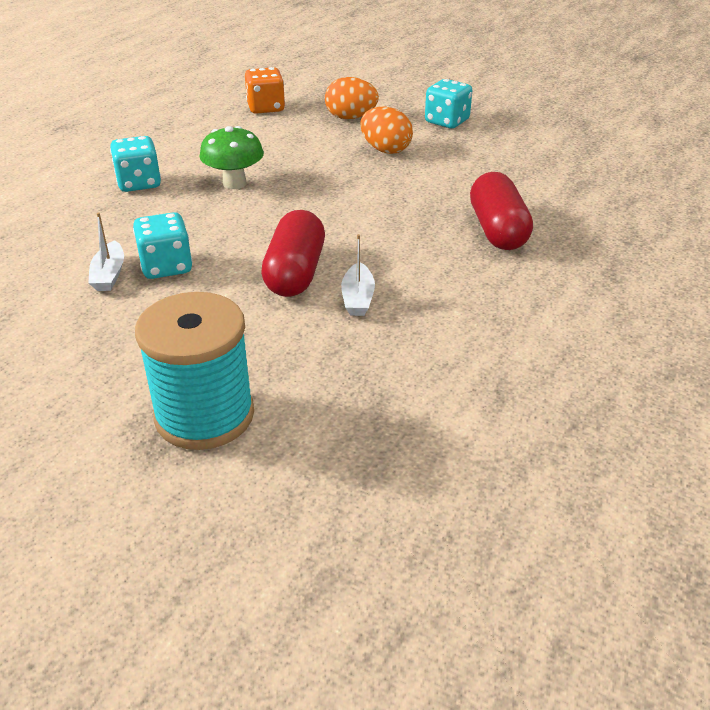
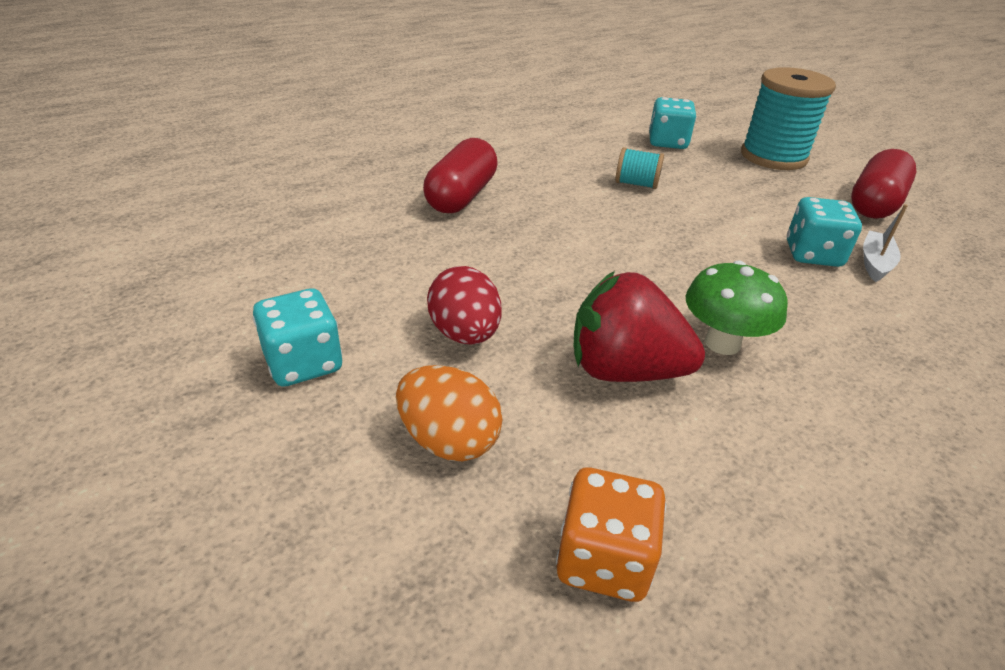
camera: 155 degrees left, 0 degrees up
(139, 183) = (877, 393): turquoise dice -> turquoise dice (667, 142)
(287, 157) = (624, 370): none -> red strawberry
(295, 273) = (681, 215): red capsule -> red capsule (874, 204)
(357, 298) = (636, 184): white boat -> turquoise spool
(385, 150) = (465, 334): orange egg -> red egg

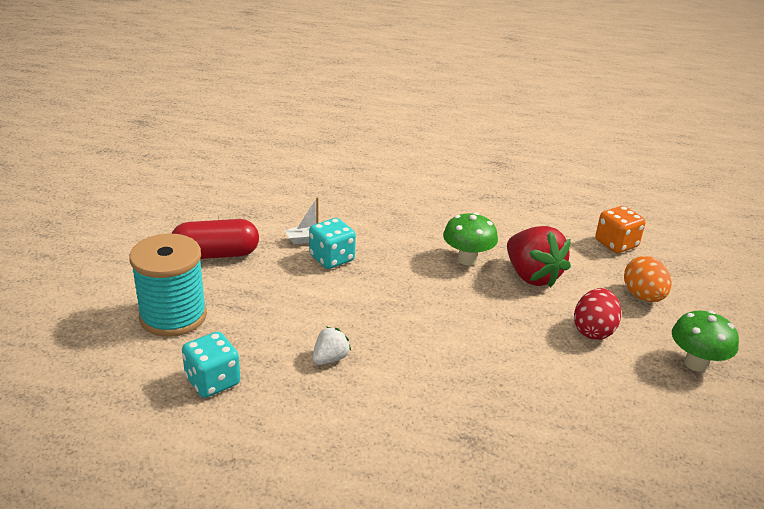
camera: 135 degrees left, 5 degrees down
(304, 363) = (696, 363): turquoise dice -> green mushroom
(461, 196) = (485, 431): red capsule -> none
(636, 184) = (330, 358): turquoise spool -> white strawberry

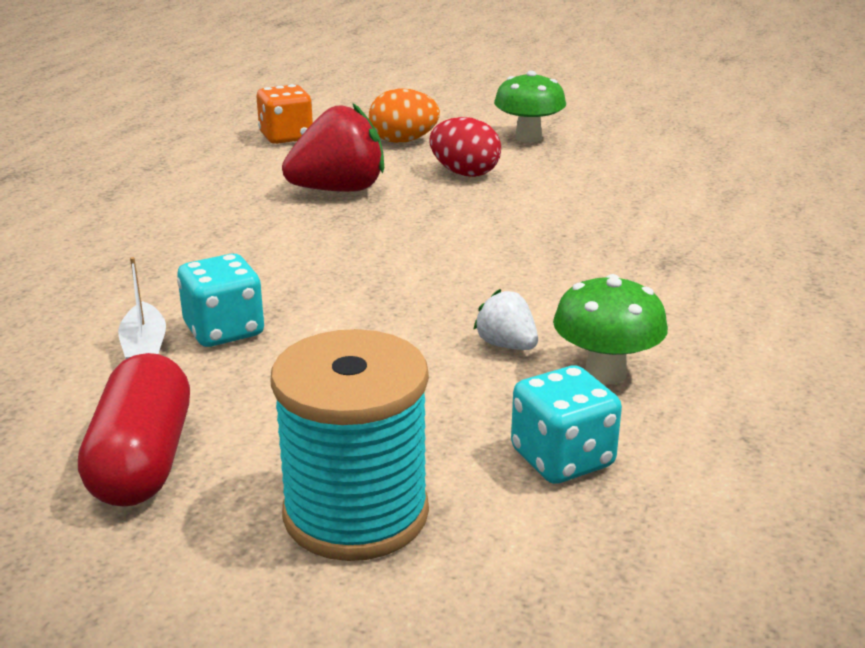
camera: 80 degrees left, 5 degrees down
(467, 259) = (280, 225): green mushroom -> green mushroom (605, 373)

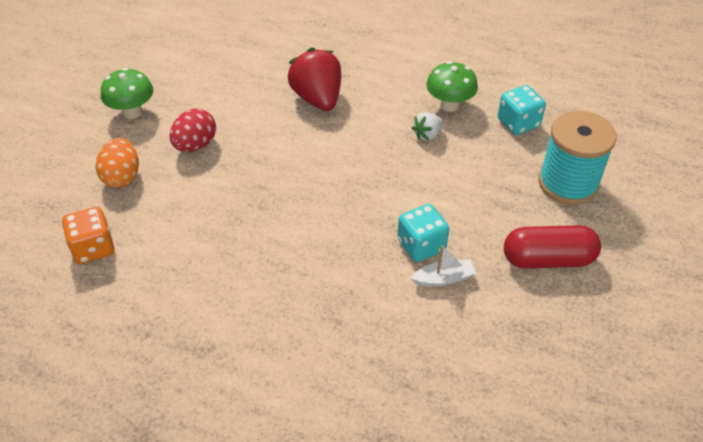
camera: 90 degrees left, 20 degrees up
(338, 190) = (216, 208): red strawberry -> red strawberry (317, 99)

